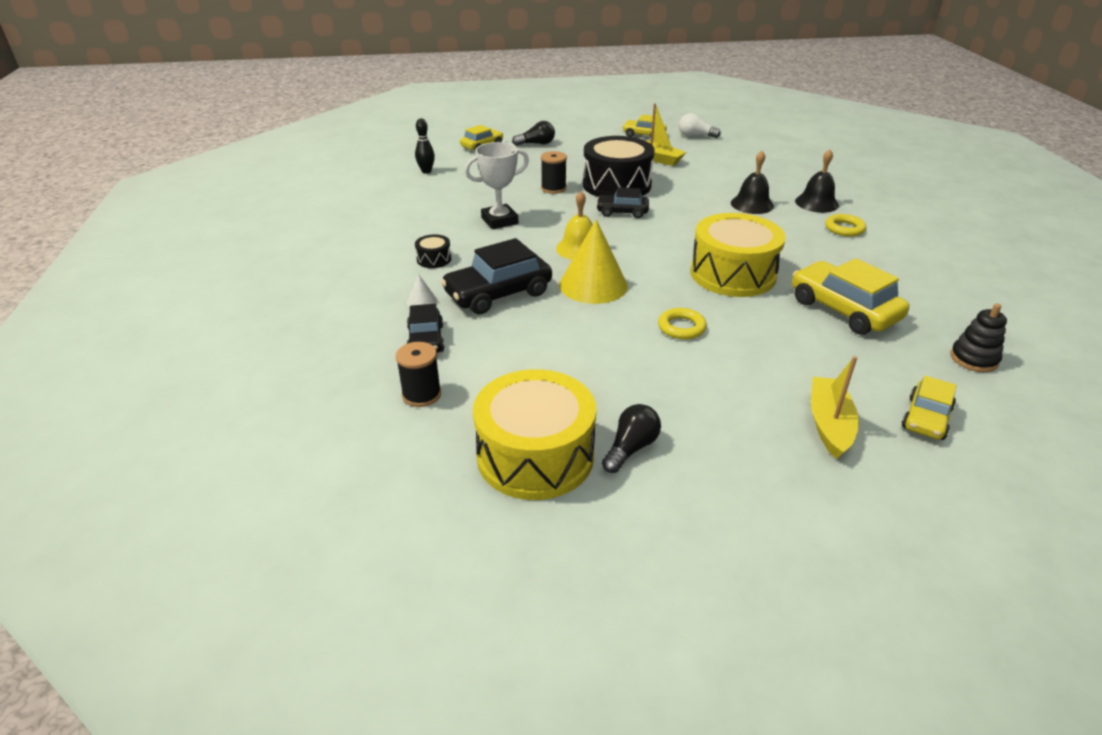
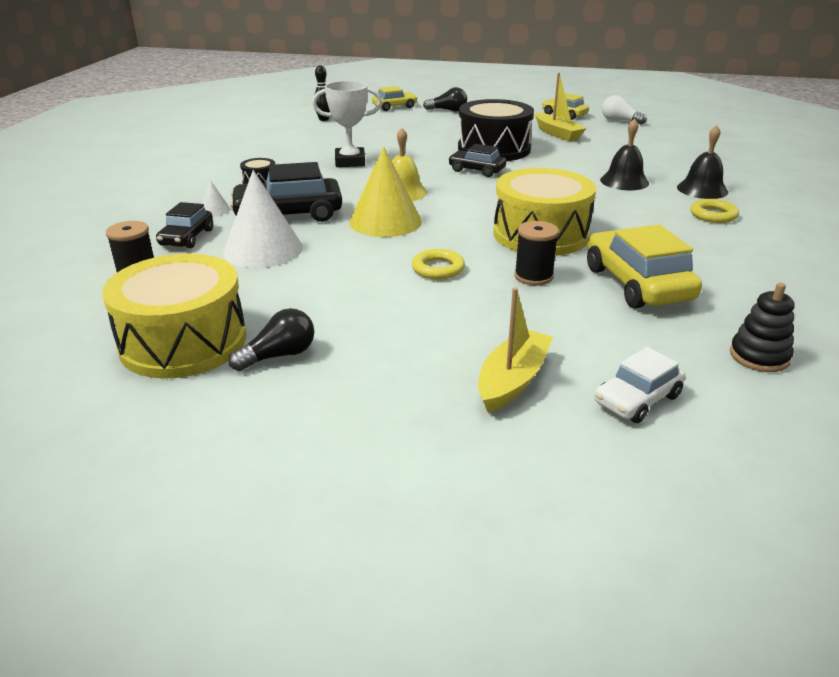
camera: 20 degrees right, 5 degrees down
(512, 338) = (263, 249): none -> white cone
(553, 188) = (428, 144): black spool -> black spool (533, 276)
(926, 418) = (637, 399): yellow car -> white car

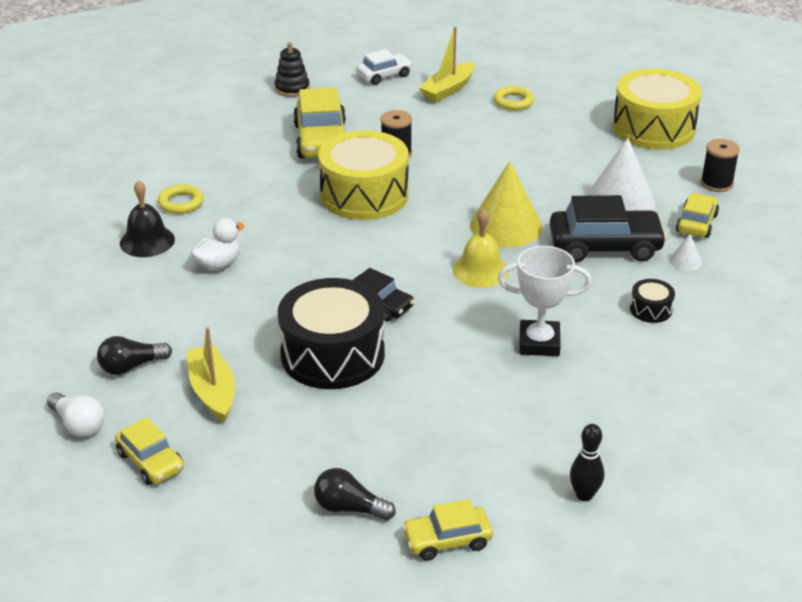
camera: 170 degrees left, 5 degrees up
(187, 237) = (696, 223): black car -> yellow car
(279, 355) = (588, 114): black light bulb -> black light bulb (131, 366)
(438, 269) = (469, 168): yellow ring -> yellow ring (513, 102)
(624, 181) = (218, 264): black bell -> white duck

